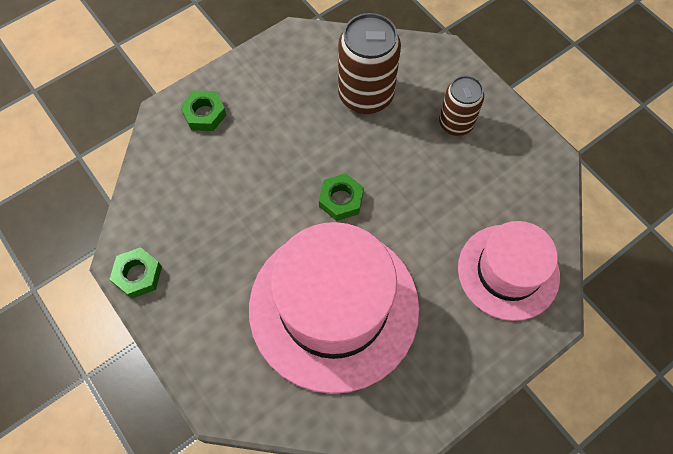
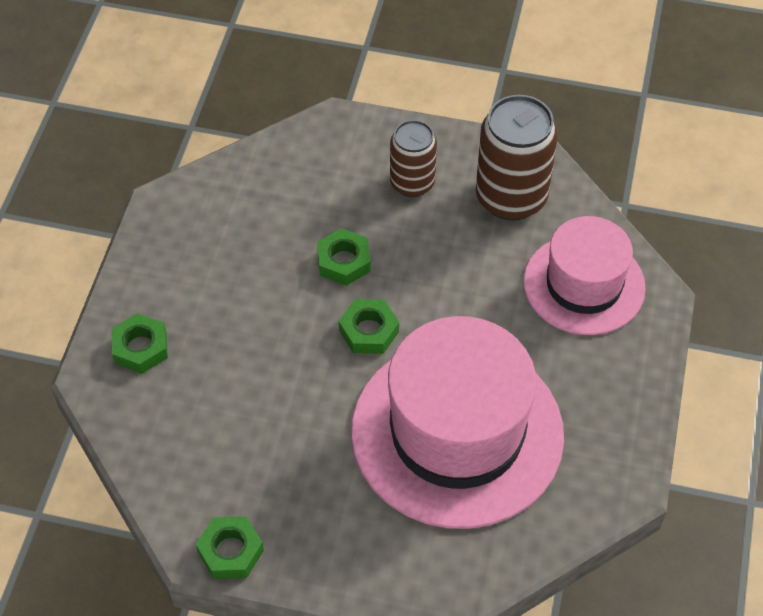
camera: 40 degrees left, 10 degrees down
(366, 95) = (297, 215): brown can -> brown can (511, 198)
(367, 144) = (344, 261): none -> green nut

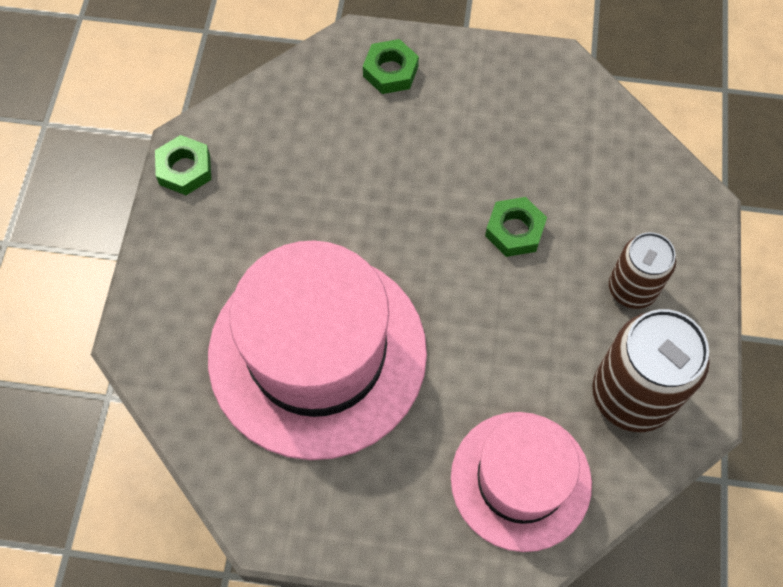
camera: 85 degrees right, 10 degrees up
(369, 331) = (431, 261): green nut -> none

